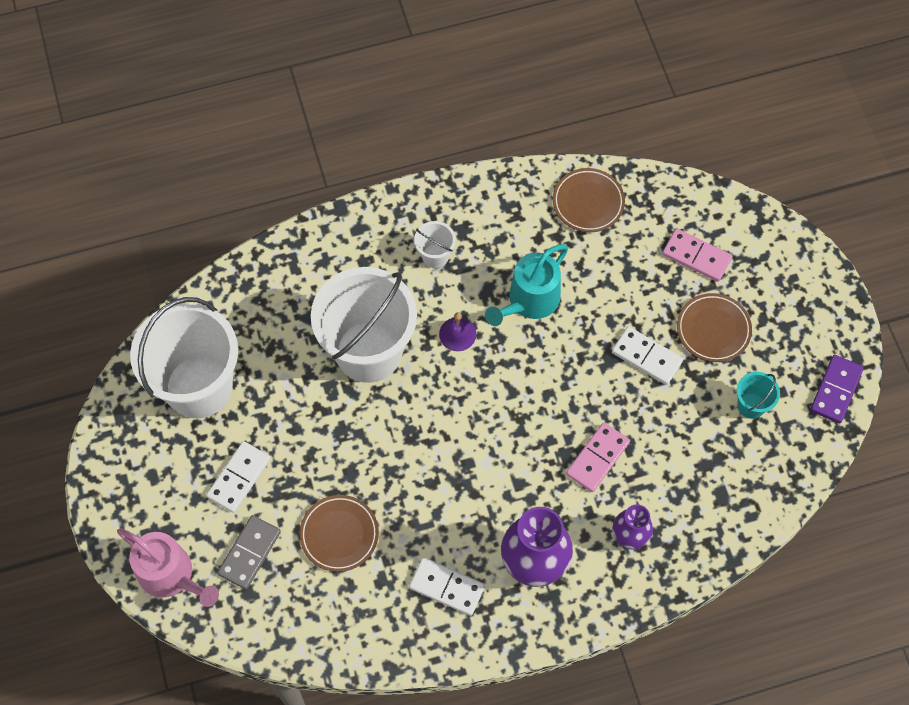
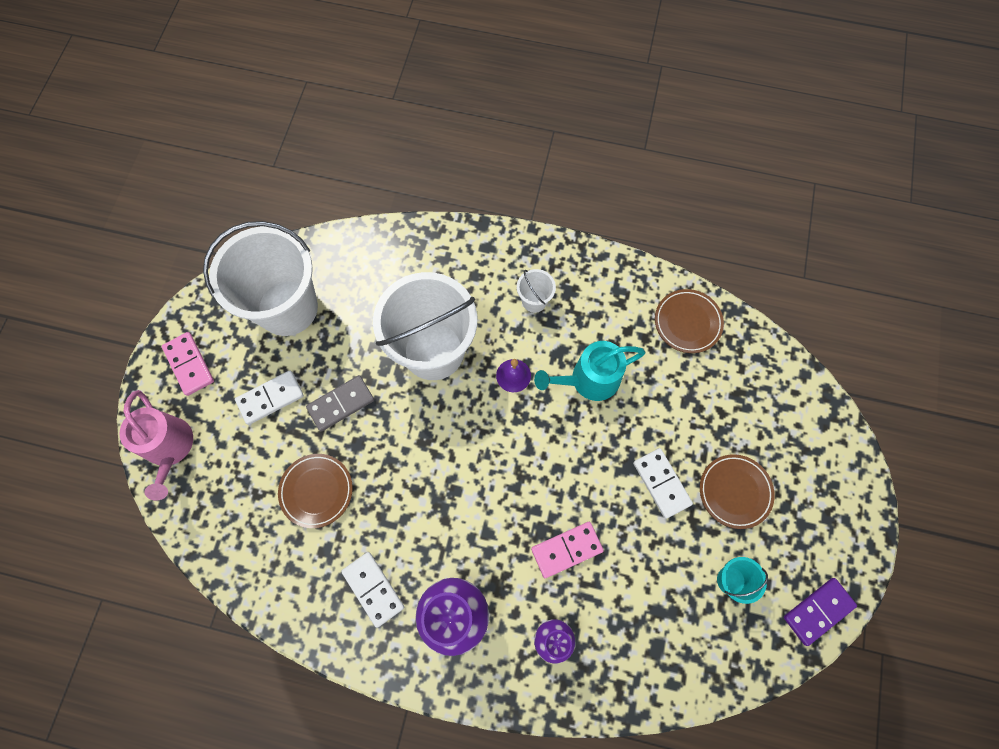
camera: 30 degrees right, 5 degrees up
(249, 553) = (239, 465): grey domino -> grey domino (341, 404)
(696, 256) = (756, 418): pink domino -> pink domino (189, 364)

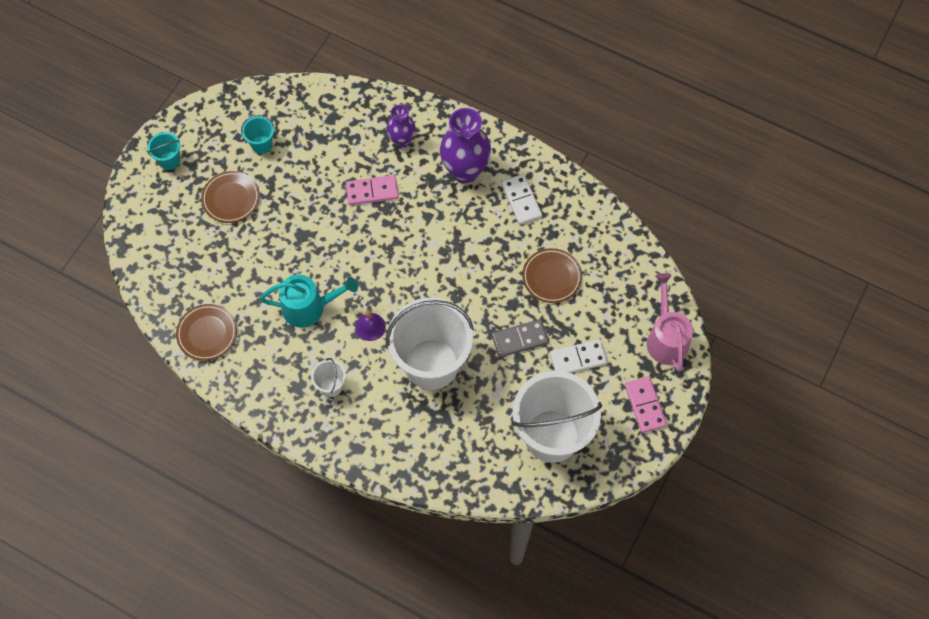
camera: 165 degrees left, 5 degrees down
(661, 483) = (283, 217): white domino -> none
(818, 611) = (210, 112): purple domino -> none
(833, 524) = (169, 160): none -> turquoise bucket

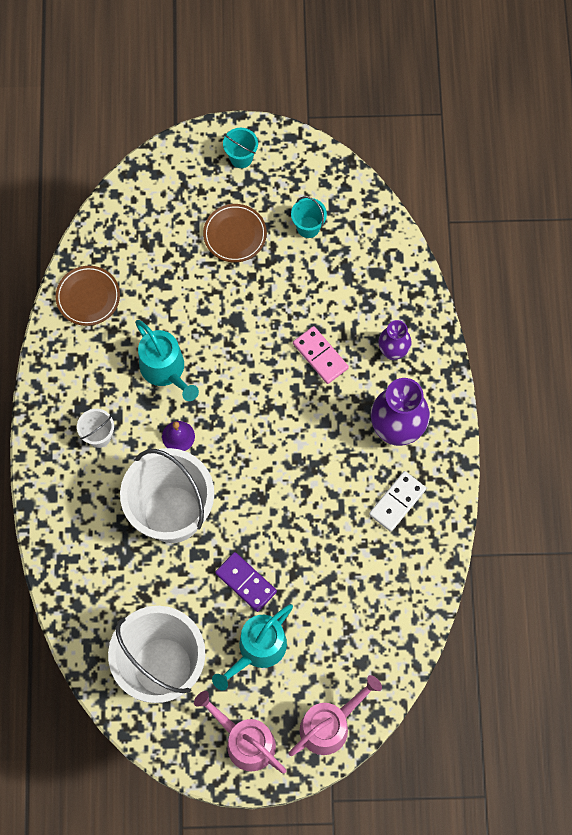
camera: 60 degrees right, 5 degrees up
(520, 339) = (246, 582): grey domino -> purple domino
(551, 277) = (330, 577): brown plate -> none
(578, 358) = (258, 649): white domino -> turquoise watering can
(645, 405) = (245, 741): pink domino -> pink watering can

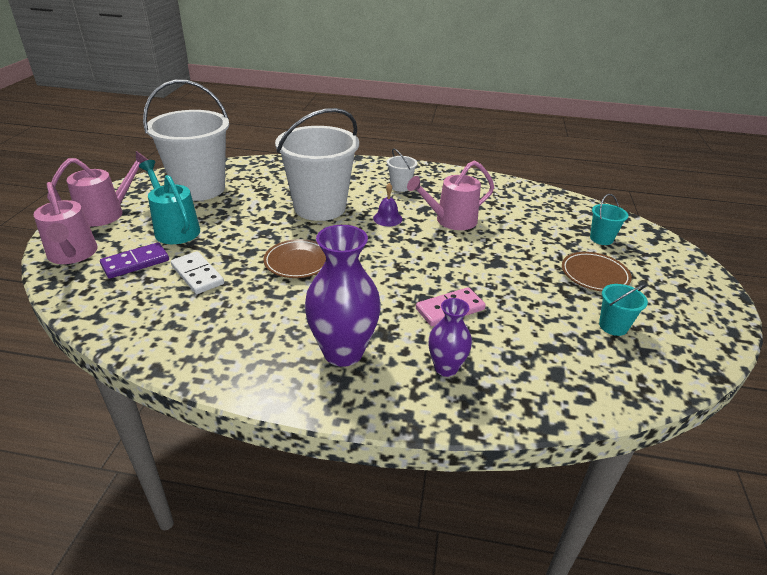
camera: 100 degrees right, 35 degrees down
(88, 297) = (523, 196): brown plate -> brown plate (298, 262)
(165, 370) = (451, 220): turquoise watering can -> pink watering can
(241, 157) = (691, 292): turquoise bucket -> turquoise bucket (601, 239)
(246, 582) = (238, 232): purple domino -> purple domino (135, 263)
(397, 502) = (257, 336): white domino -> white domino (197, 275)

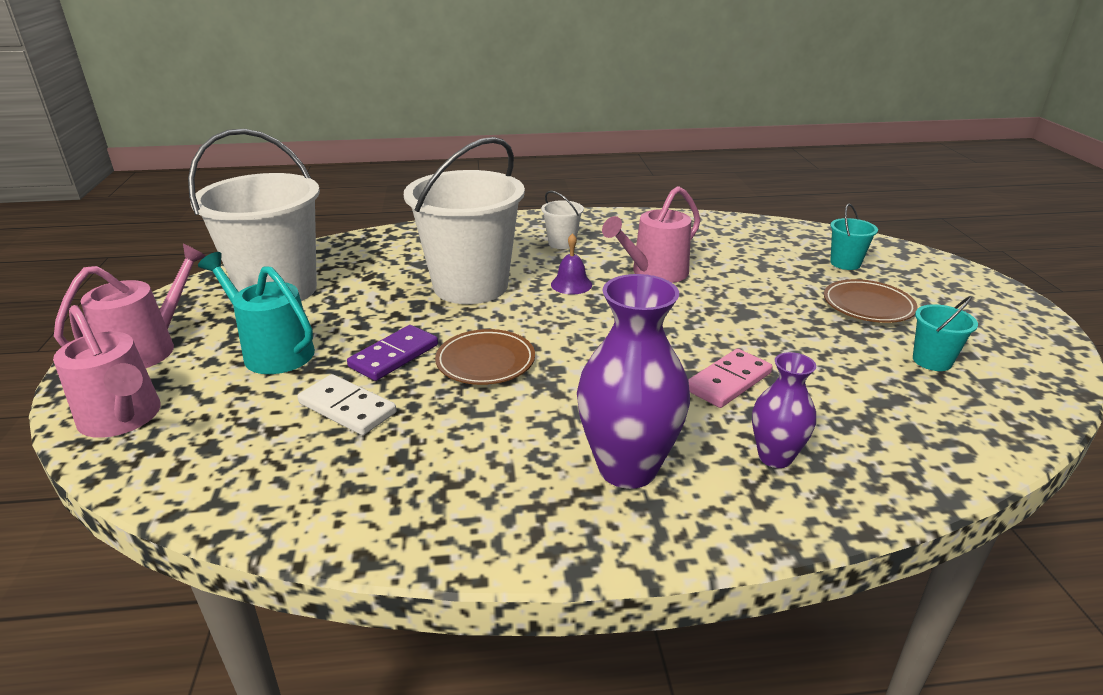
camera: 15 degrees left, 5 degrees down
(135, 263) = (237, 410): purple domino -> purple domino (394, 356)

